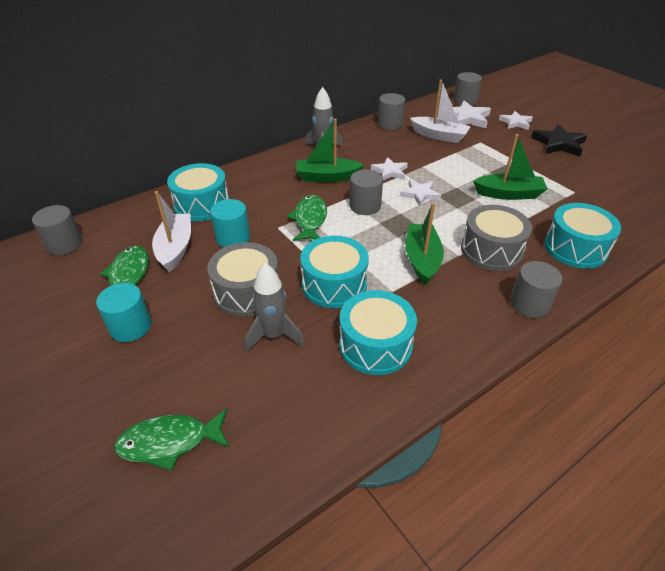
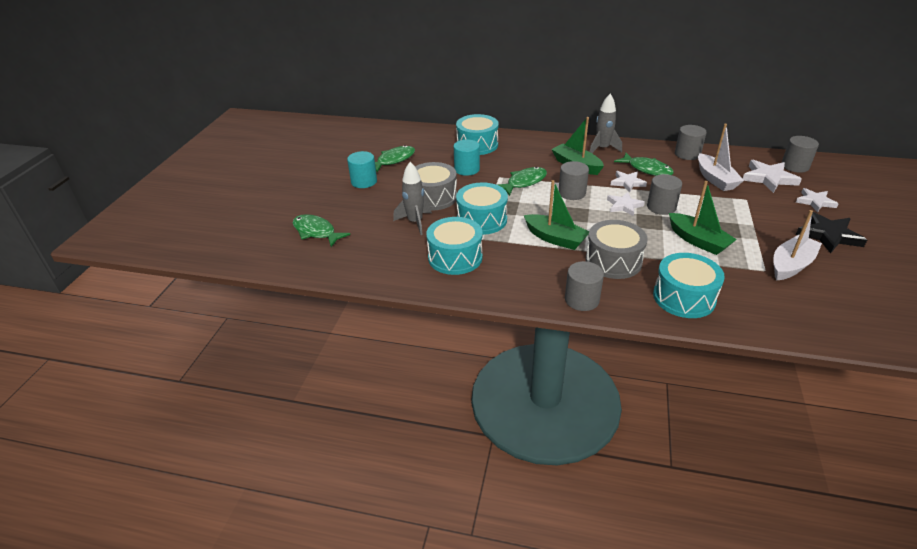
camera: 50 degrees right, 5 degrees down
(64, 244) = (388, 132): grey cylinder -> grey cylinder (661, 207)
(175, 248) = (432, 159): white boat -> white boat (791, 265)
(384, 152) = (647, 169): none -> green fish
(422, 259) = (555, 238): green boat -> green boat turned 75 degrees clockwise

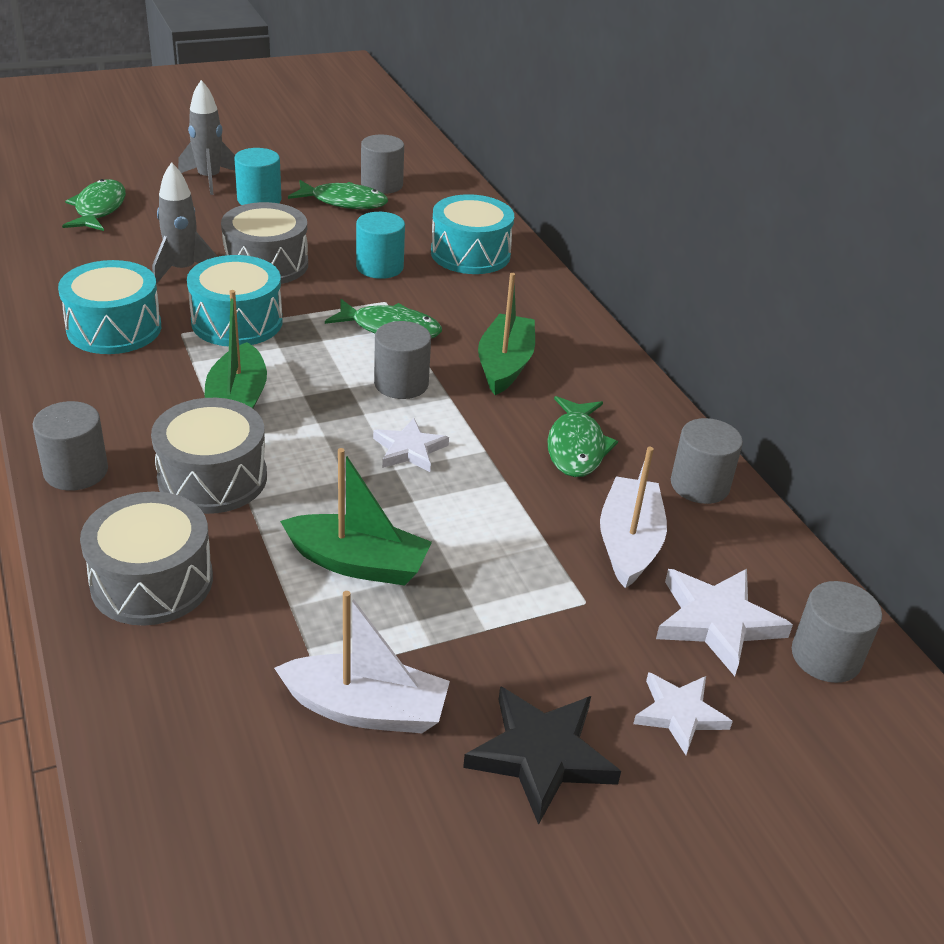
camera: 50 degrees right, 0 degrees up
(602, 149) = (601, 378): grey rocket -> grey rocket (209, 179)
(627, 183) = (499, 435): white star -> none
(661, 207) = (445, 494): grey cylinder -> grey cylinder (382, 184)
(684, 297) = (152, 581): turquoise drum -> grey drum
(698, 241) = (358, 563): green boat -> green boat turned 90 degrees counterclockwise
(715, 179) = (629, 543): white boat -> white boat turned 150 degrees clockwise

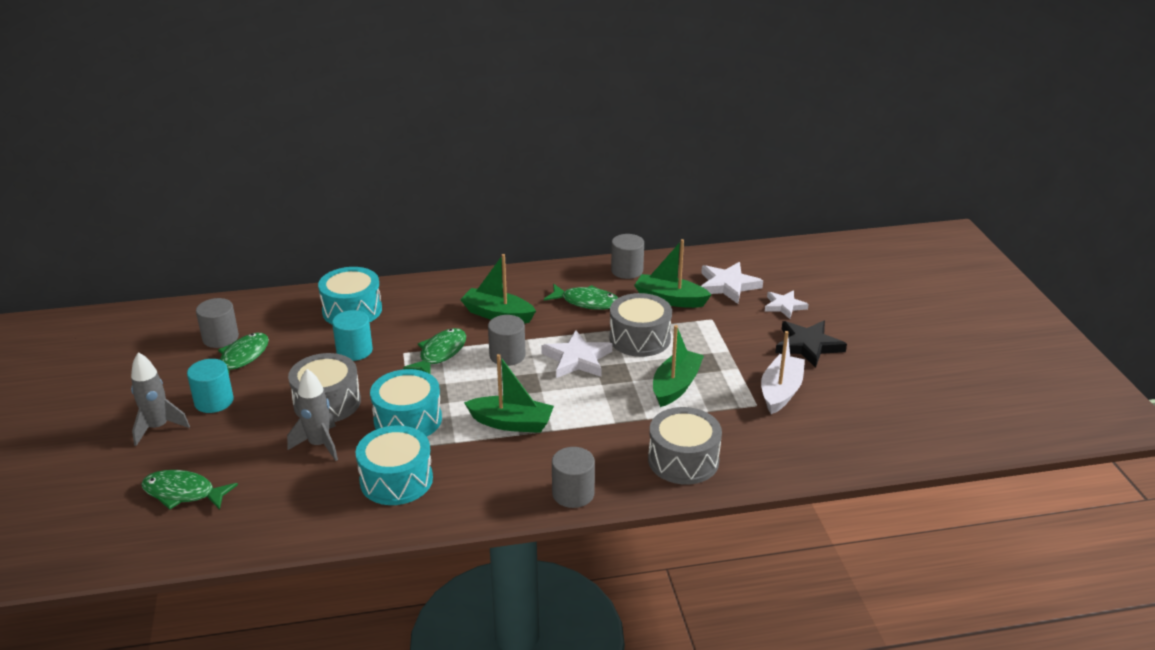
camera: 75 degrees left, 5 degrees down
(212, 478) = (591, 435): grey drum -> grey drum (639, 338)
(409, 449) = (577, 359): white star -> white star, size x1.52
(629, 543) = (670, 299): white boat -> green boat
(826, 656) = (751, 263): grey cylinder -> none

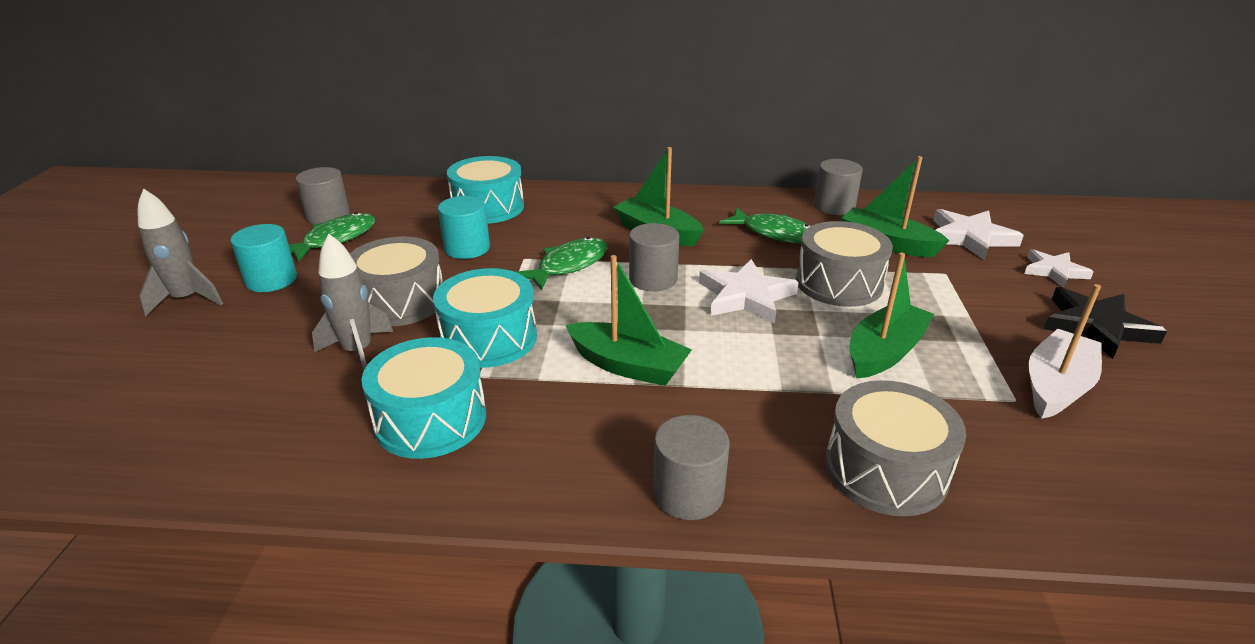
camera: 15 degrees right, 0 degrees up
(183, 493) = (147, 386): green fish -> none

